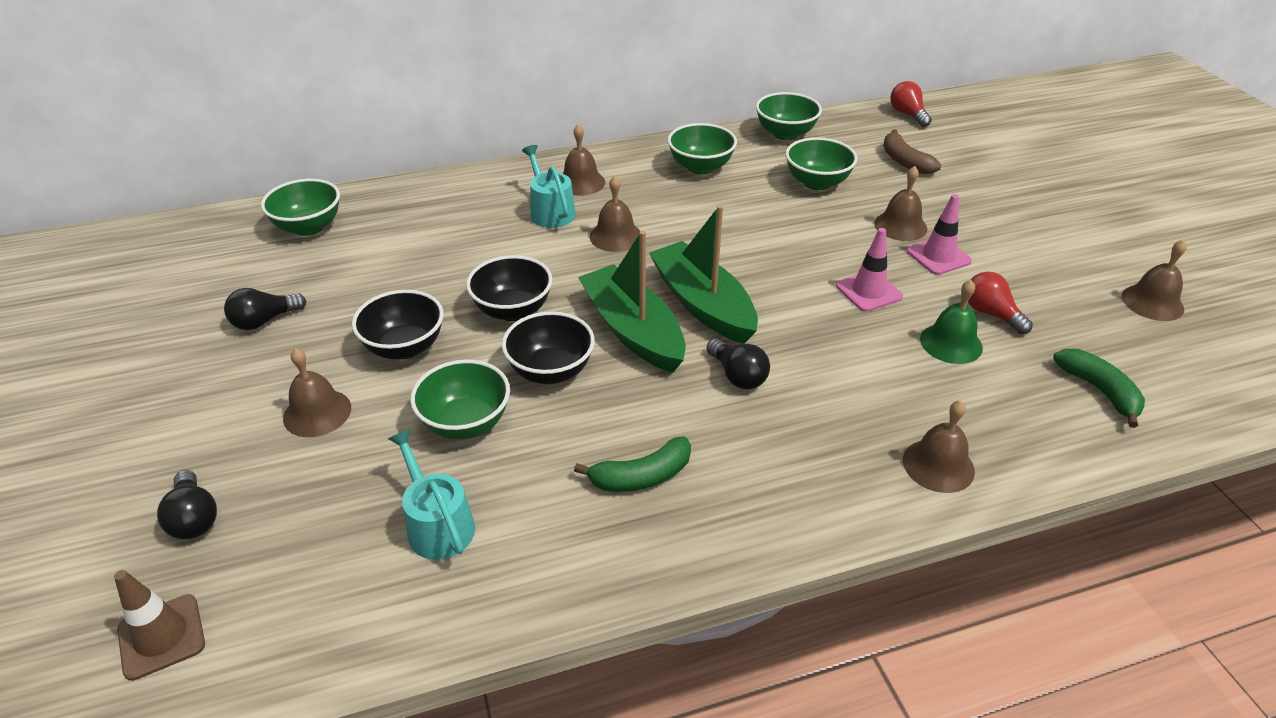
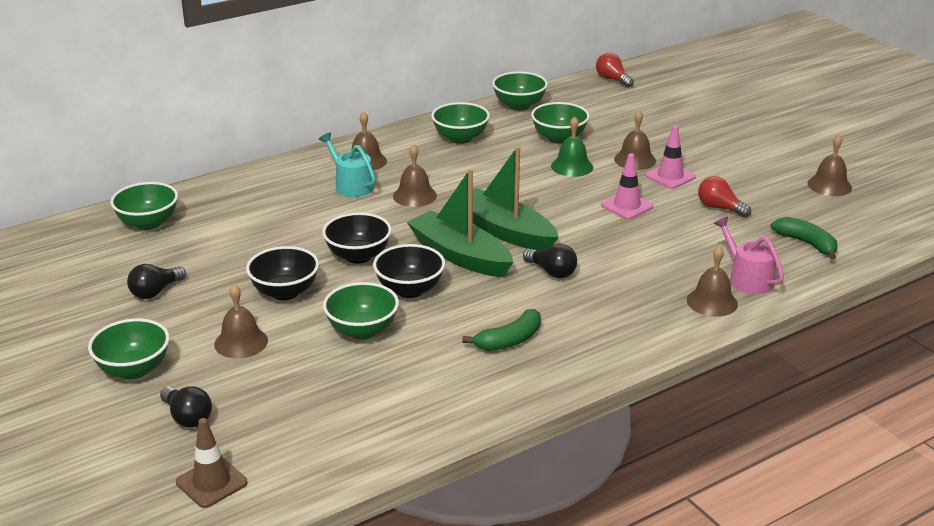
camera: 15 degrees left, 10 degrees down
(177, 429) = (134, 369): none -> green bowl
(437, 524) = (375, 390): turquoise watering can -> none
(905, 161) = (622, 114): brown banana -> none
(951, 343) = (697, 230): green bell -> green bell (572, 166)
(999, 435) = (747, 278): none -> pink watering can

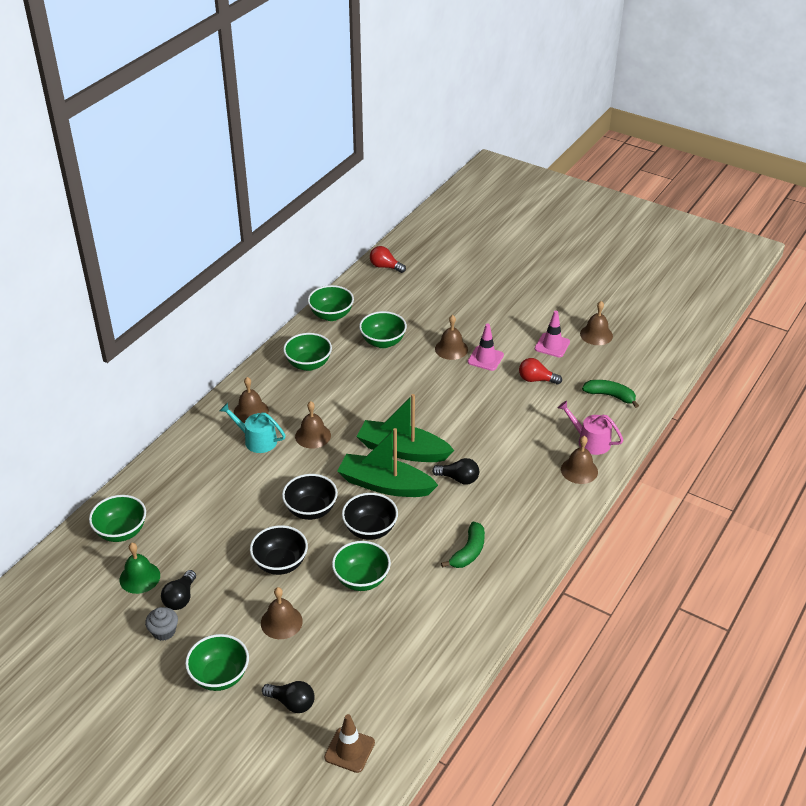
camera: 25 degrees left, 10 degrees up
(113, 314) = (164, 631): none -> grey cupcake
(572, 166) = (410, 369): green bell -> green bell (139, 577)
(627, 206) = (472, 398): pink traffic cone -> pink traffic cone (552, 345)

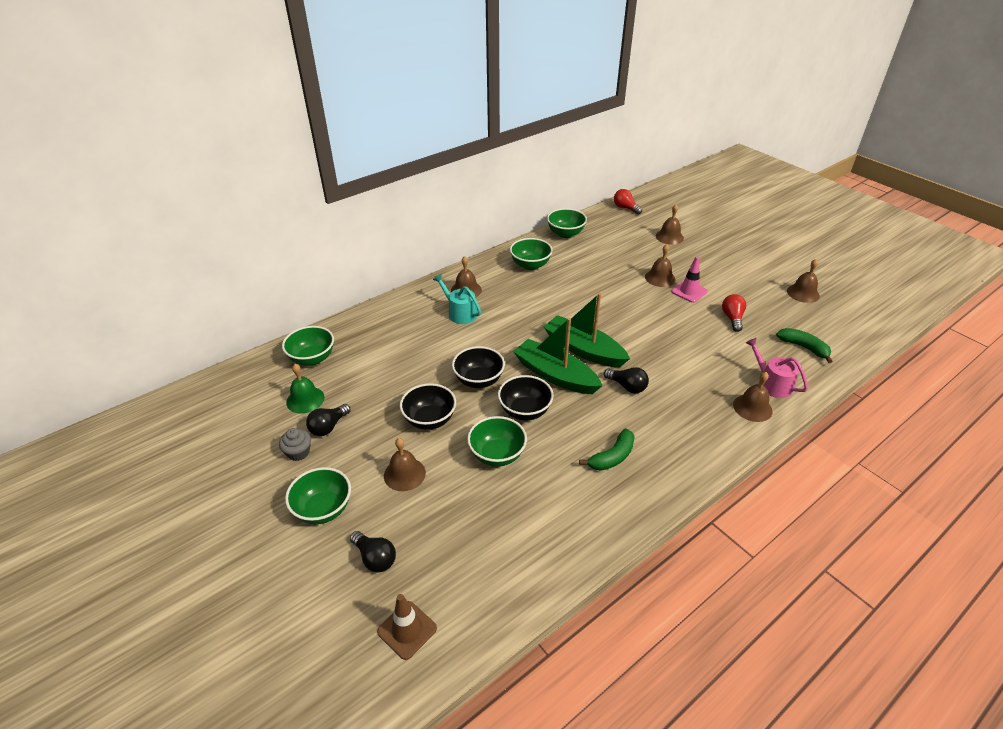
camera: 20 degrees right, 0 degrees up
(313, 436) = (509, 320): brown bell -> brown bell (669, 237)
(383, 342) = (601, 261): green bowl -> none
(536, 380) = (732, 318): red light bulb -> red light bulb turned 60 degrees clockwise
(552, 345) = (756, 293): pink traffic cone -> none

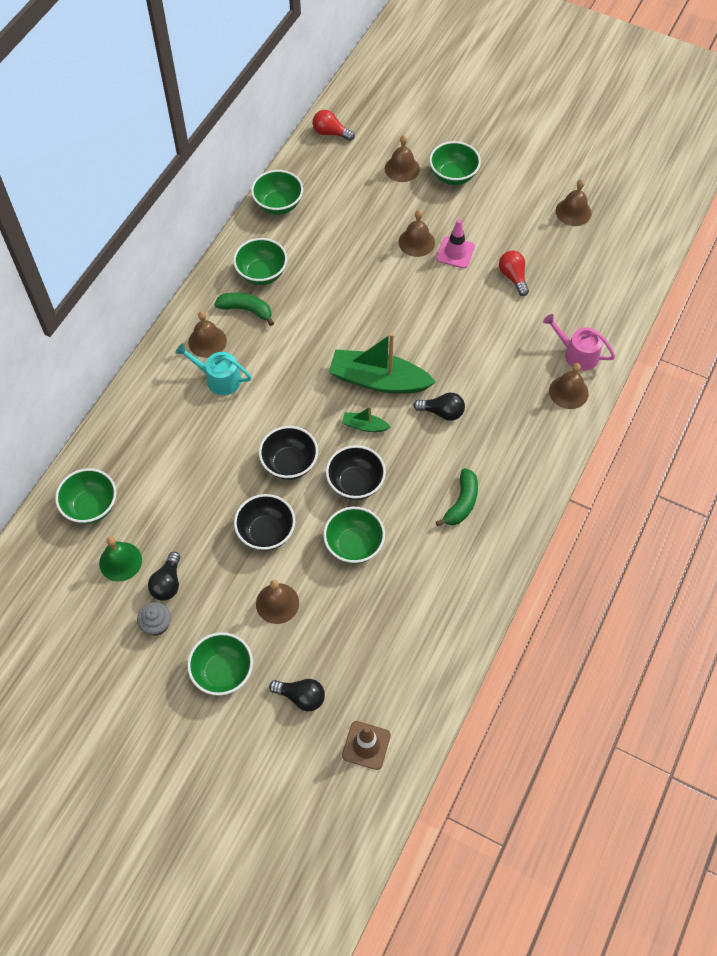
camera: 25 degrees left, 20 degrees up
(555, 375) = (364, 426): green boat -> green boat, size x0.45
(708, 250) = (453, 176): none -> green bowl
(803, 347) = (594, 293): green banana -> green banana (246, 310)

